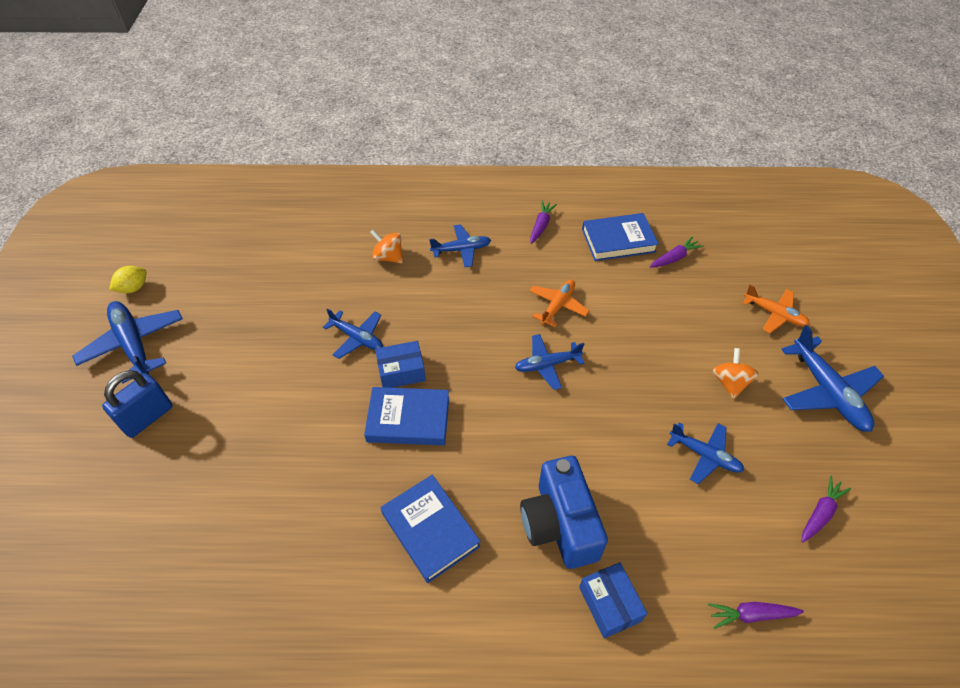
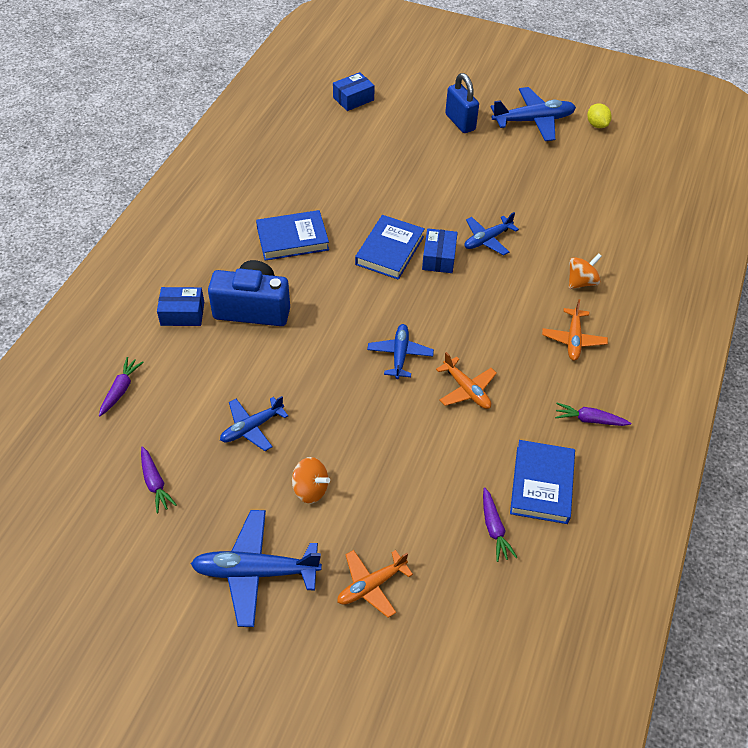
camera: 110 degrees right, 0 degrees up
(107, 569) = (353, 99): none -> blue box
(461, 250) = (573, 339): blue plane -> orange plane
(541, 226) = (589, 420): purple carrot -> purple carrot turned 150 degrees clockwise

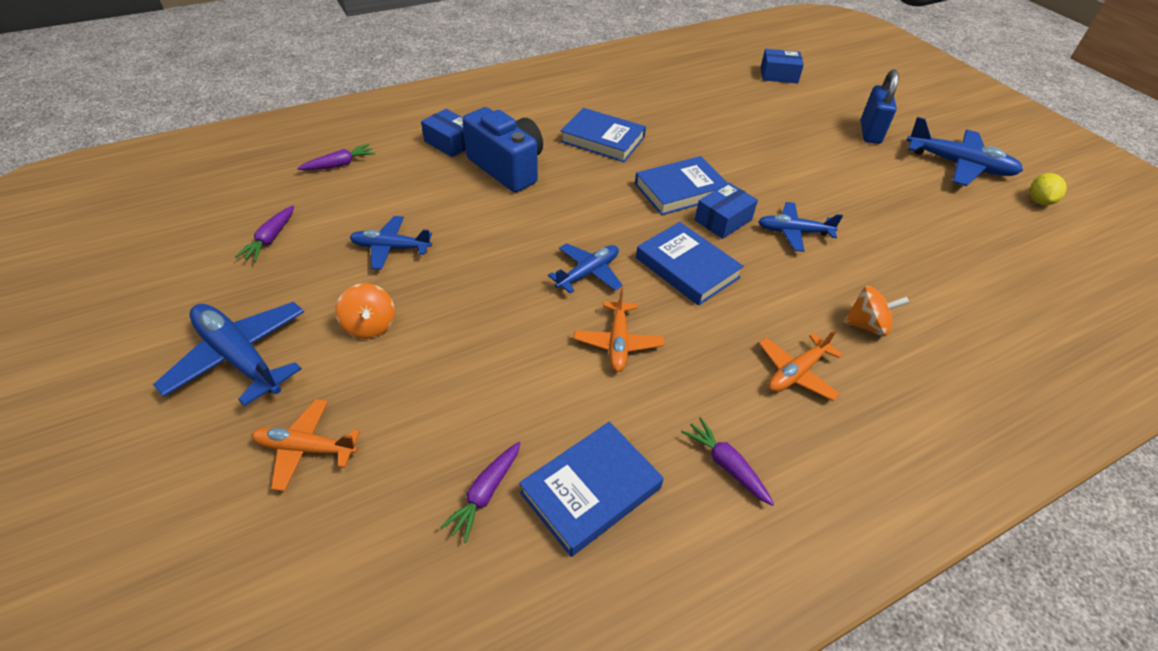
camera: 40 degrees right, 5 degrees down
(453, 309) = (687, 267): none -> blue book

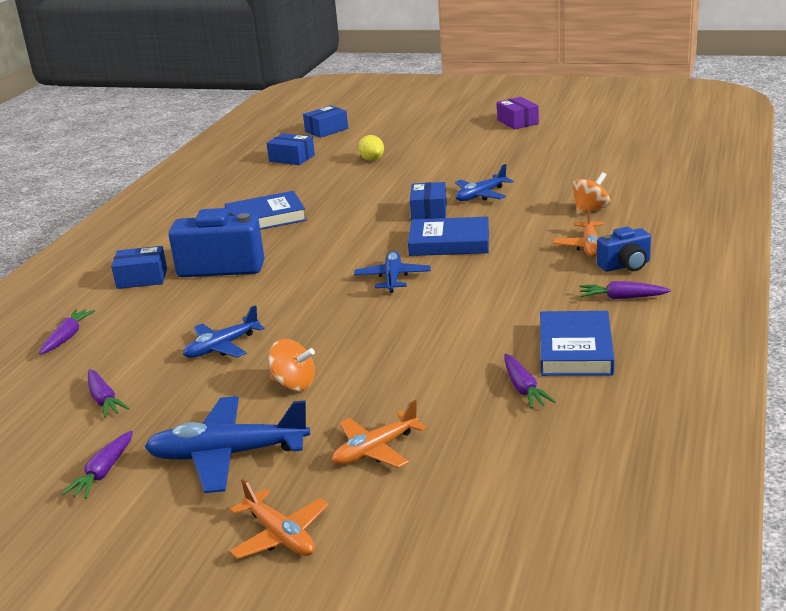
camera: 40 degrees left, 20 degrees down
(175, 305) = (103, 472): none -> purple carrot
(618, 343) = (473, 293): orange plane -> orange plane (280, 535)
(680, 190) = (374, 213): blue book -> none
(710, 89) = (292, 158): none -> blue box
(792, 426) = (625, 266): none -> blue camera
(870, 132) = (440, 131): blue padlock -> none
(959, 165) = (517, 122): blue plane -> purple box
(1039, 201) = (584, 117): yellow lemon -> yellow lemon (372, 159)

